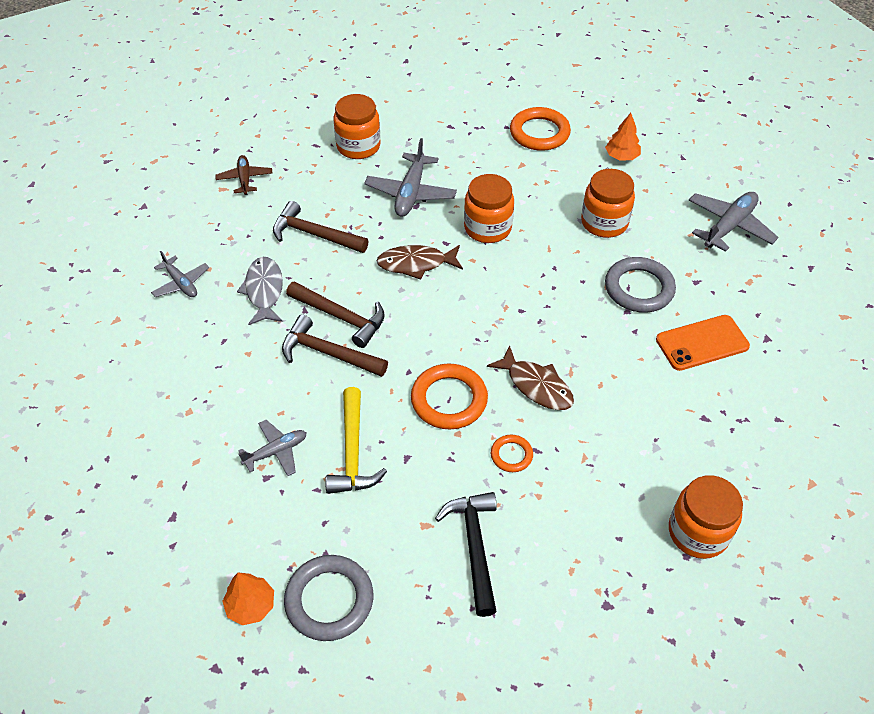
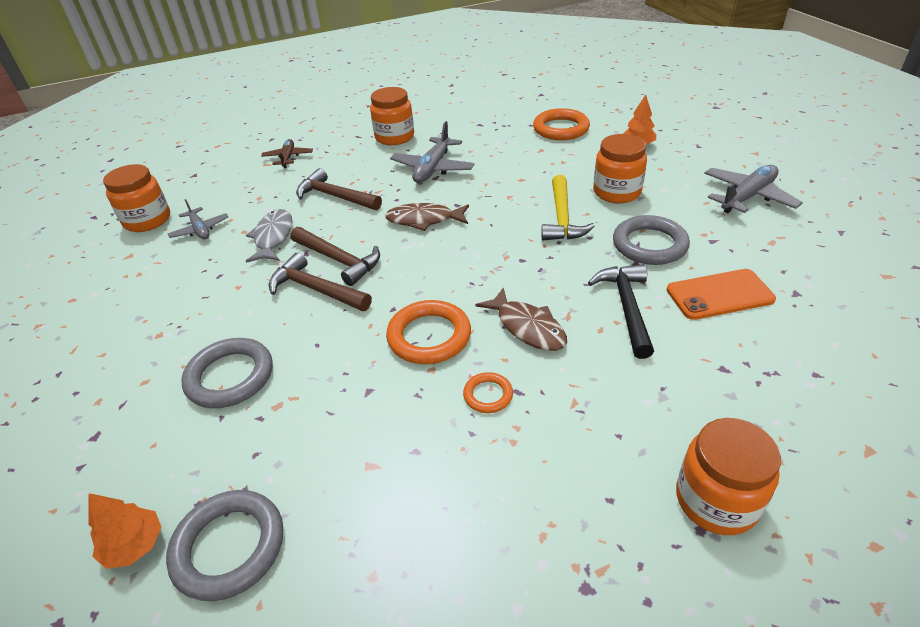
camera: 10 degrees right, 10 degrees down
(276, 452) = (230, 377): grey plane -> grey ring
(353, 452) = (311, 382): yellow hammer -> yellow hammer (562, 218)
(474, 546) = (423, 495): black hammer -> black hammer (626, 307)
(487, 228) = (500, 194): orange jar -> orange jar (147, 220)

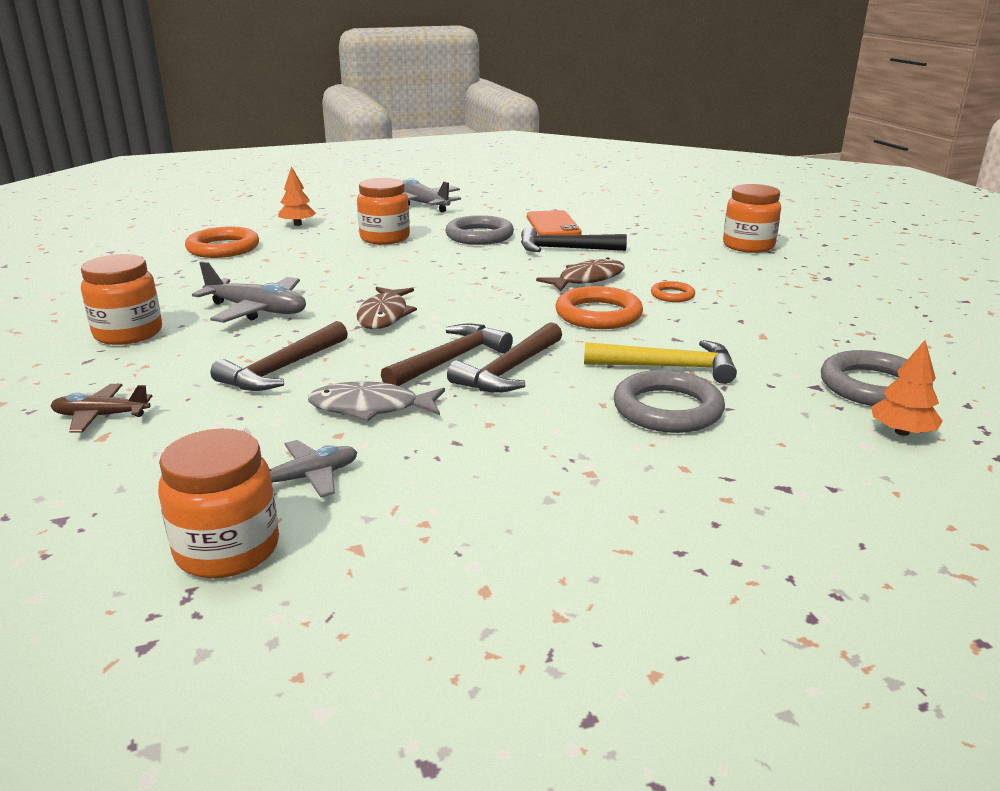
camera: 90 degrees left, 15 degrees down
(562, 218) = (419, 259): yellow hammer -> yellow hammer (669, 367)

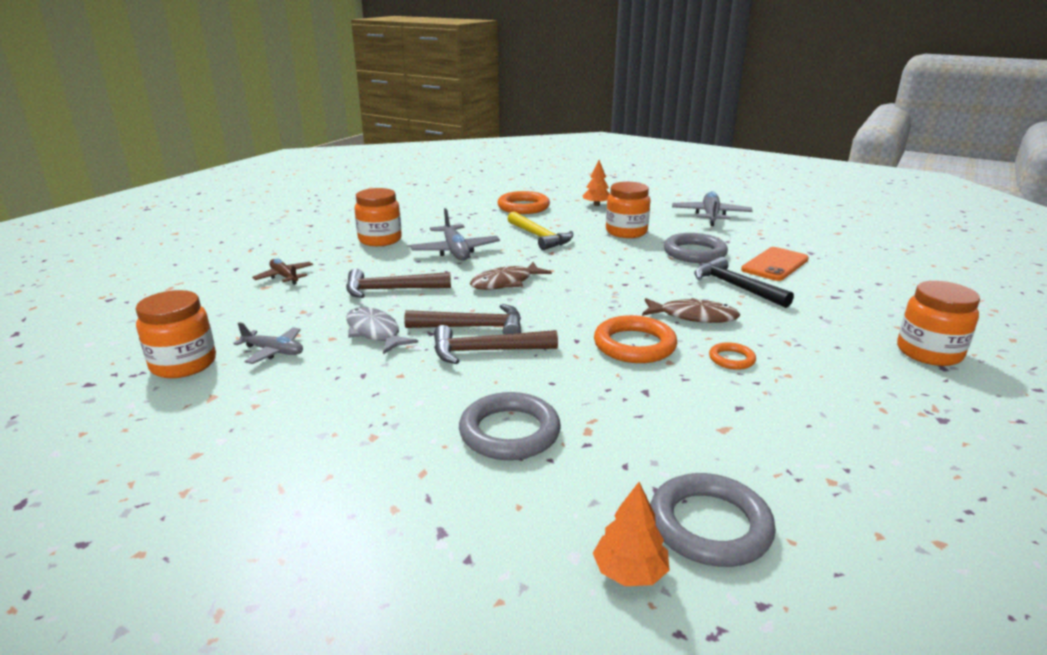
camera: 50 degrees right, 0 degrees up
(669, 367) = (585, 407): yellow hammer -> yellow hammer (540, 237)

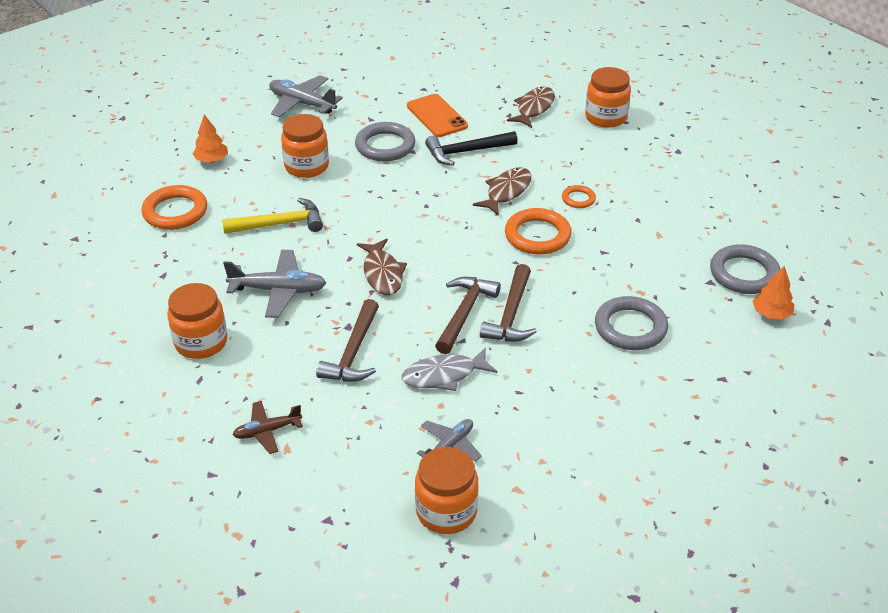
camera: 70 degrees left, 15 degrees up
(870, 307) = (534, 108): none -> brown fish

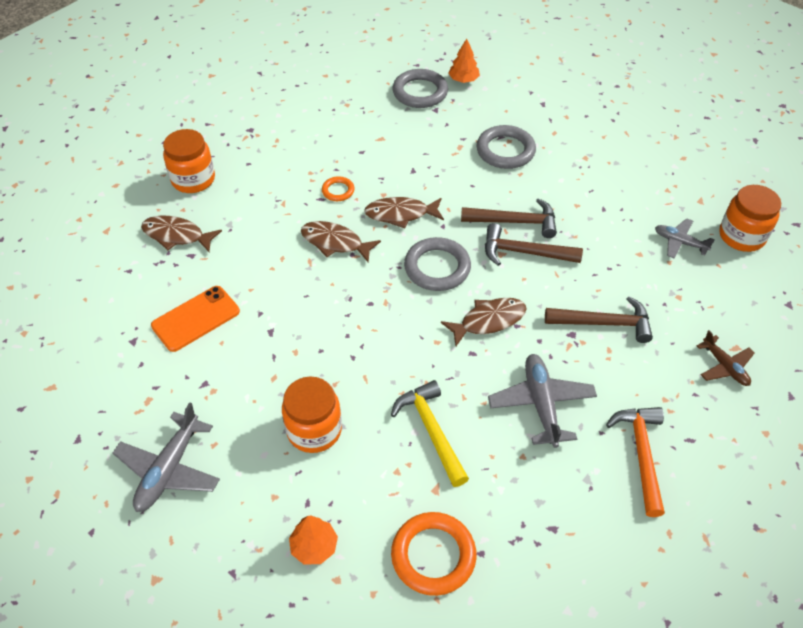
camera: 100 degrees left, 10 degrees up
(201, 342) = (641, 454): orange jar -> orange hammer
(385, 146) = (262, 358): grey ring -> grey ring (437, 267)
(444, 375) = (605, 256): grey fish -> none
(466, 152) = (267, 283): black hammer -> none
(537, 235) = (400, 214): orange ring -> brown fish

